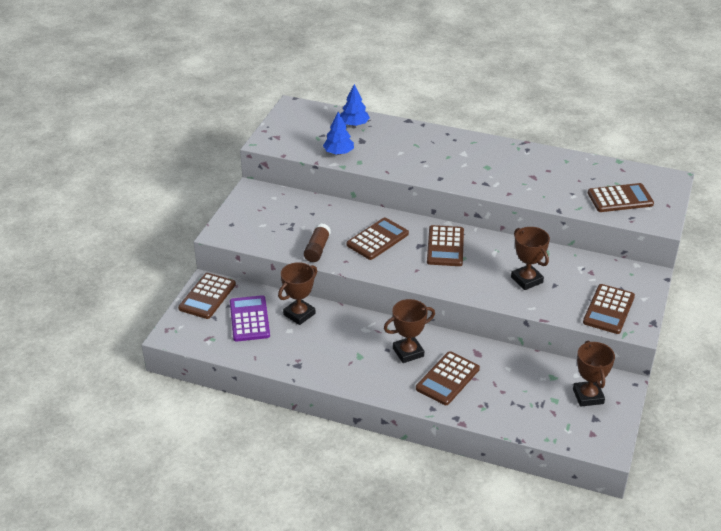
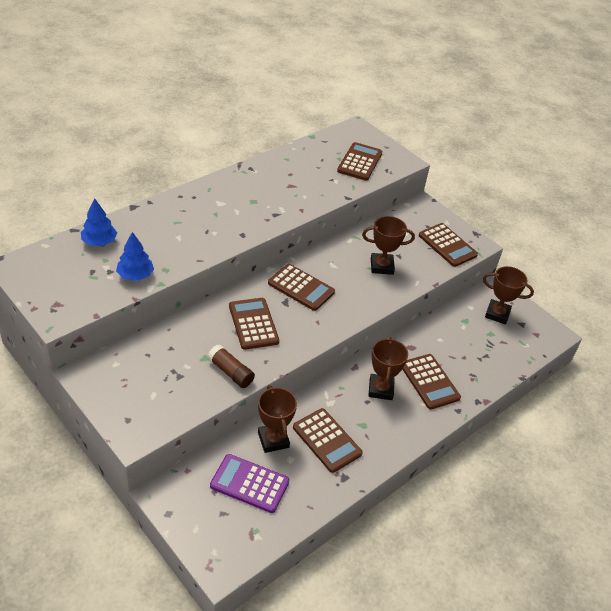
camera: 65 degrees left, 5 degrees up
(207, 296) = (185, 503): brown calculator -> brown calculator (327, 440)

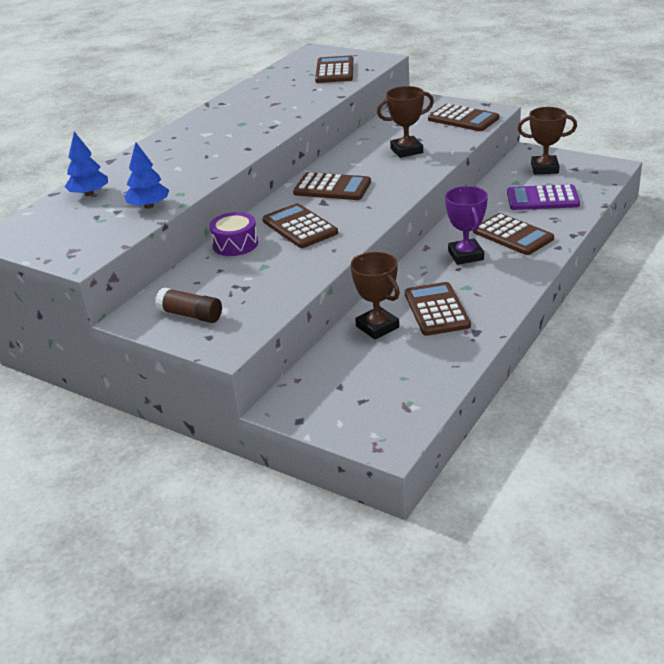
camera: 10 degrees left, 10 degrees down
(196, 323) = (235, 244): none -> purple drum
(230, 372) = (301, 268): brown glue stick -> brown glue stick (190, 315)
(249, 484) = (375, 368): purple calculator -> purple calculator (542, 199)
(327, 440) = (436, 310): brown calculator -> brown calculator turned 135 degrees counterclockwise
(380, 389) = (465, 255): brown trophy -> purple trophy

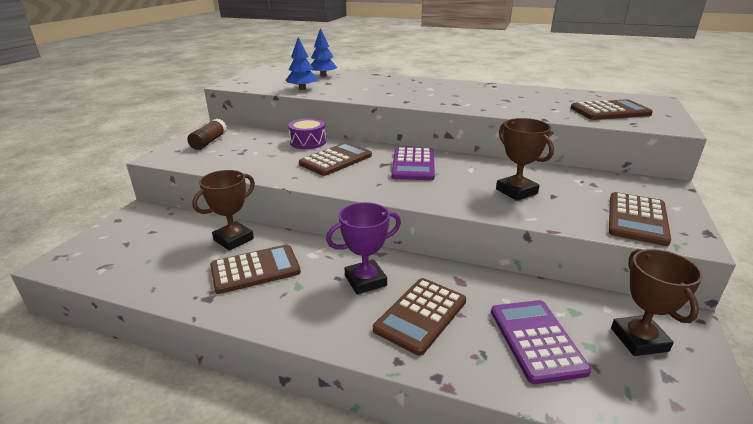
camera: 75 degrees right, 5 degrees down
(332, 188) = (413, 165): brown calculator -> purple calculator

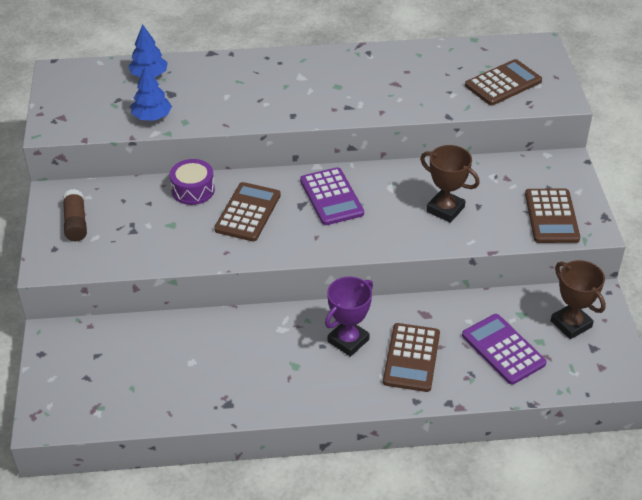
camera: 25 degrees left, 15 degrees up
(233, 239) = (192, 337): brown trophy -> none
(255, 269) = (243, 362): brown calculator -> none

